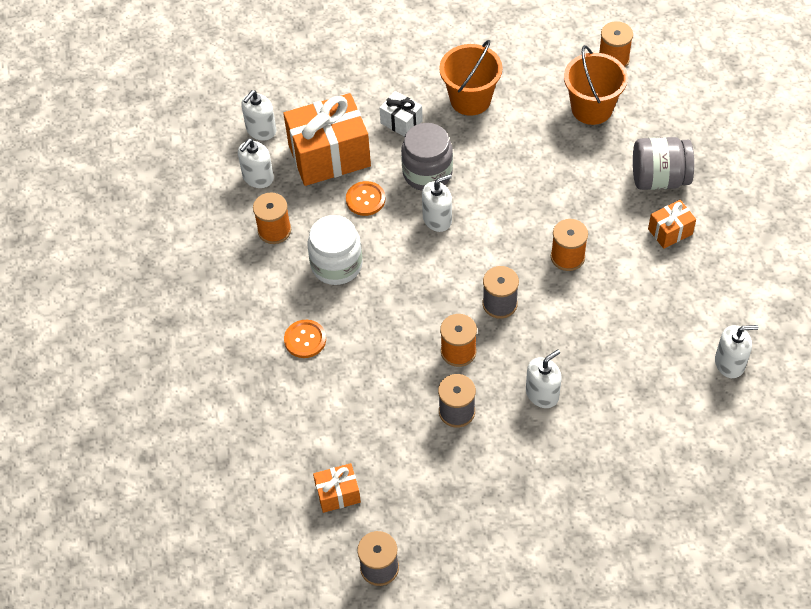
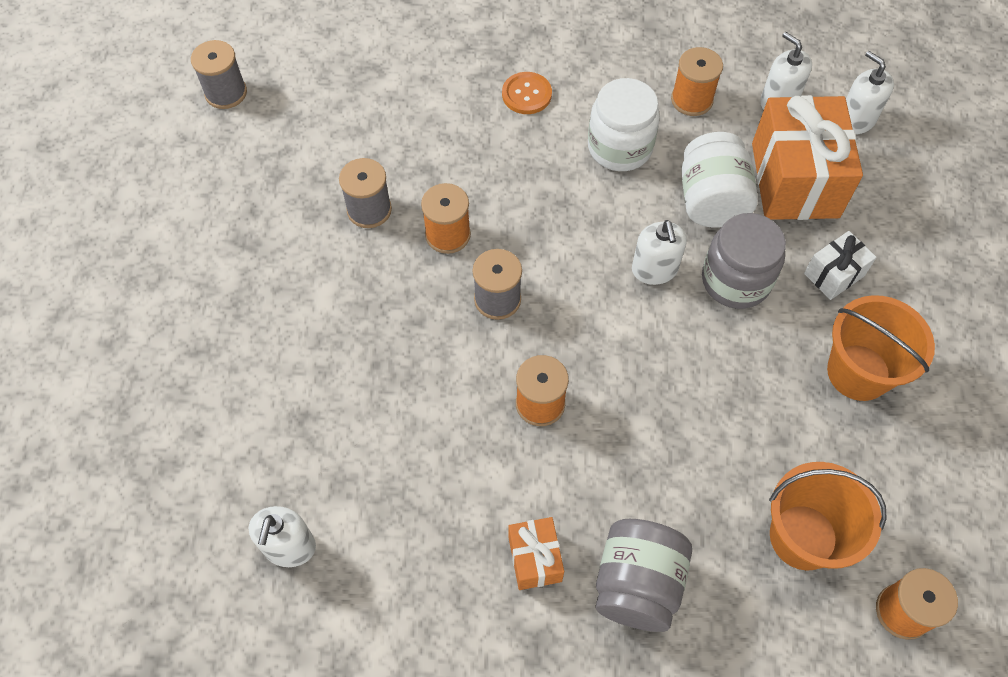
camera: 105 degrees right, 5 degrees up
(338, 494) = (324, 79): orange gift -> none
(365, 199) = (711, 200): orange button -> white jar
(542, 394) = (350, 303): white soap dispenser -> none

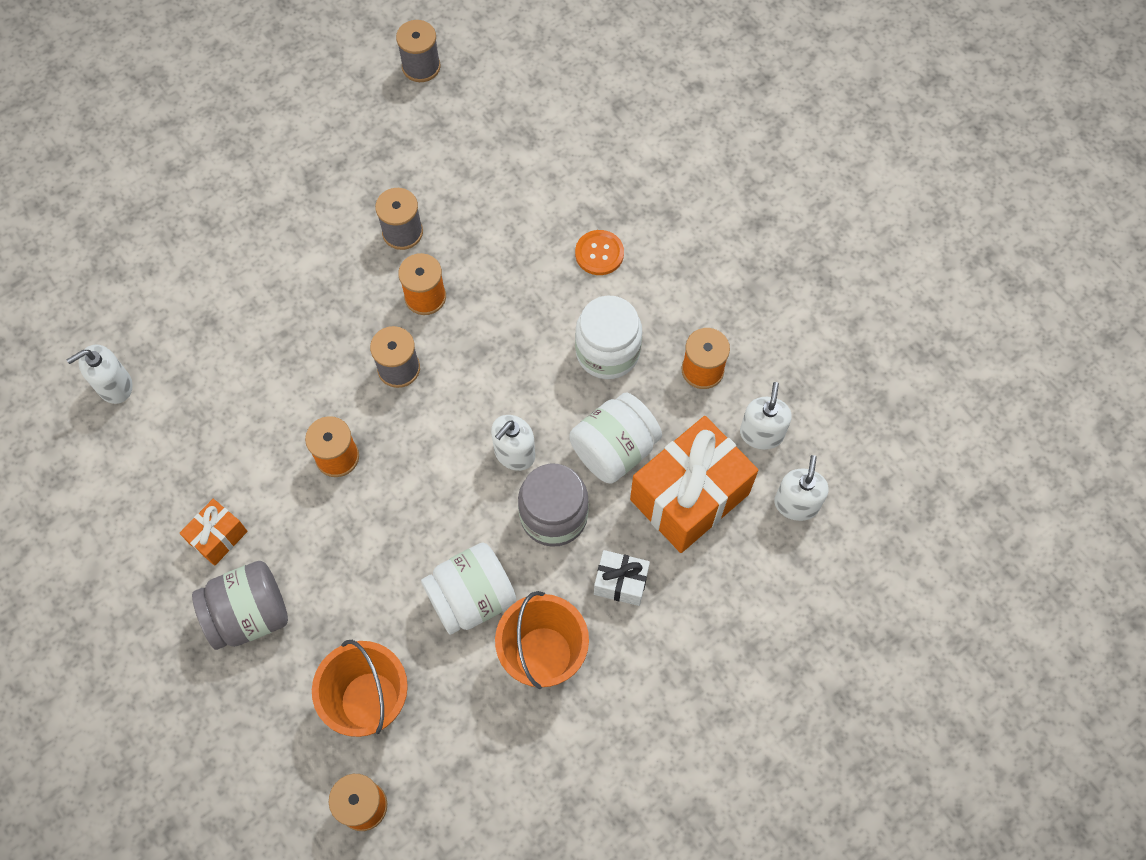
camera: 50 degrees right, 5 degrees up
(764, 390) = (471, 598): none -> white jar

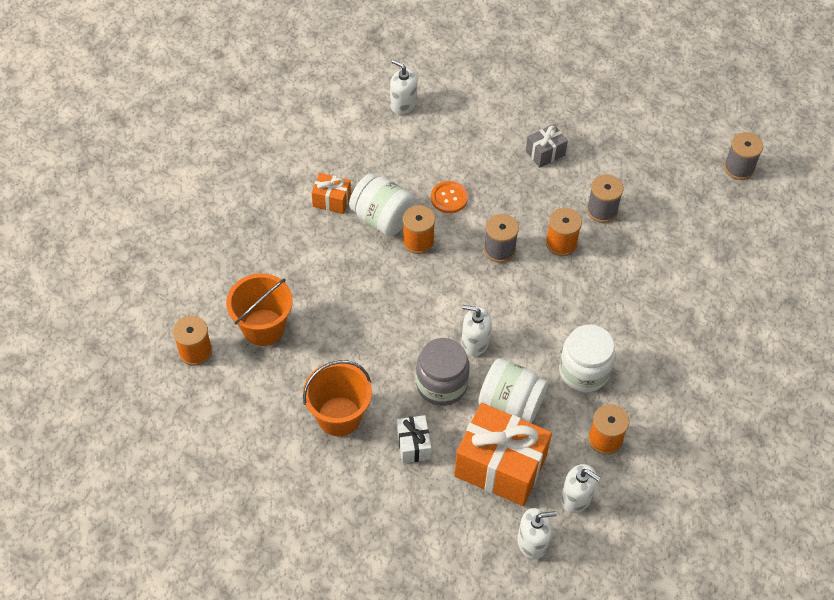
camera: 65 degrees right, 10 degrees down
(249, 614) = (290, 238): grey jar -> none
(287, 255) = (545, 153): none -> grey gift
(471, 598) = (359, 357): white jar -> white jar (382, 218)
(599, 253) = (659, 336): orange button -> orange button (449, 198)
(761, 433) = (576, 498): white soap dispenser -> white soap dispenser turned 45 degrees clockwise

